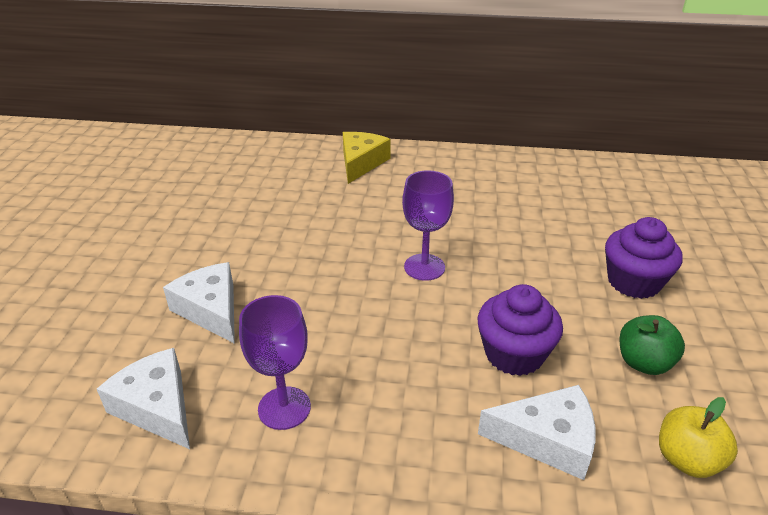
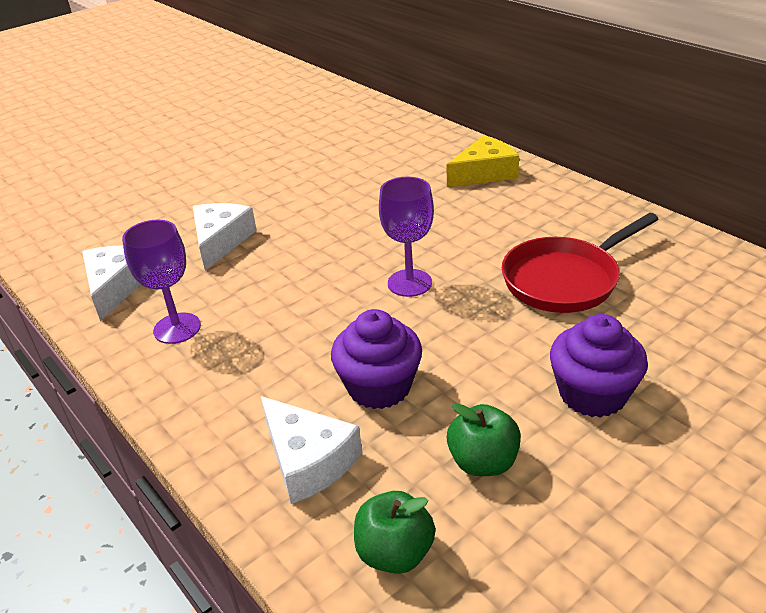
camera: 45 degrees right, 0 degrees up
(518, 216) = (565, 279): none -> red pan
(687, 459) = (395, 553): yellow apple -> green apple

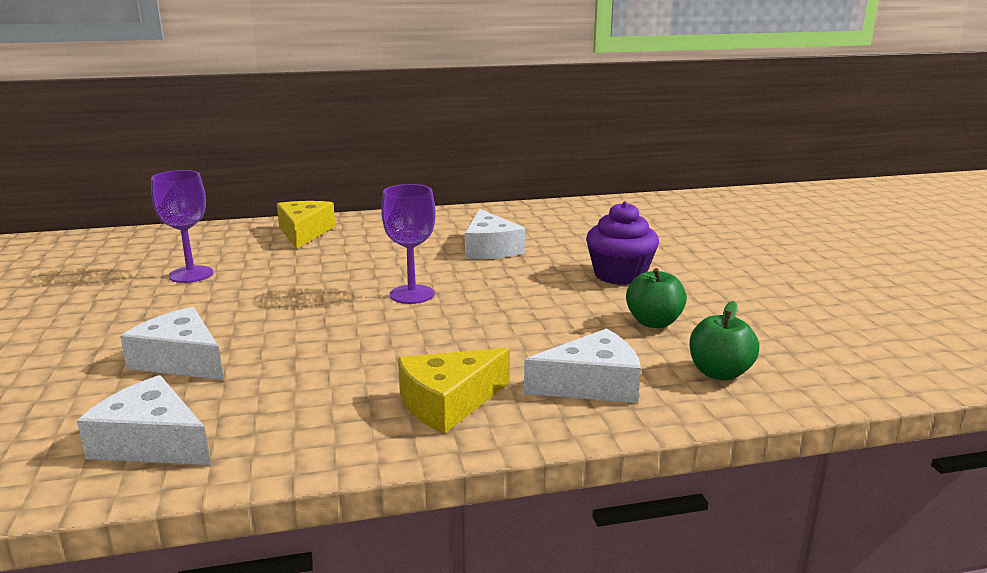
camera: 65 degrees left, 15 degrees down
(177, 328) = (308, 415): purple goblet -> purple goblet (191, 274)
(228, 386) = (448, 403): none -> yellow cheese
(379, 387) = (532, 337): purple cupcake -> none
(565, 279) = (490, 248): red pan -> white cheese

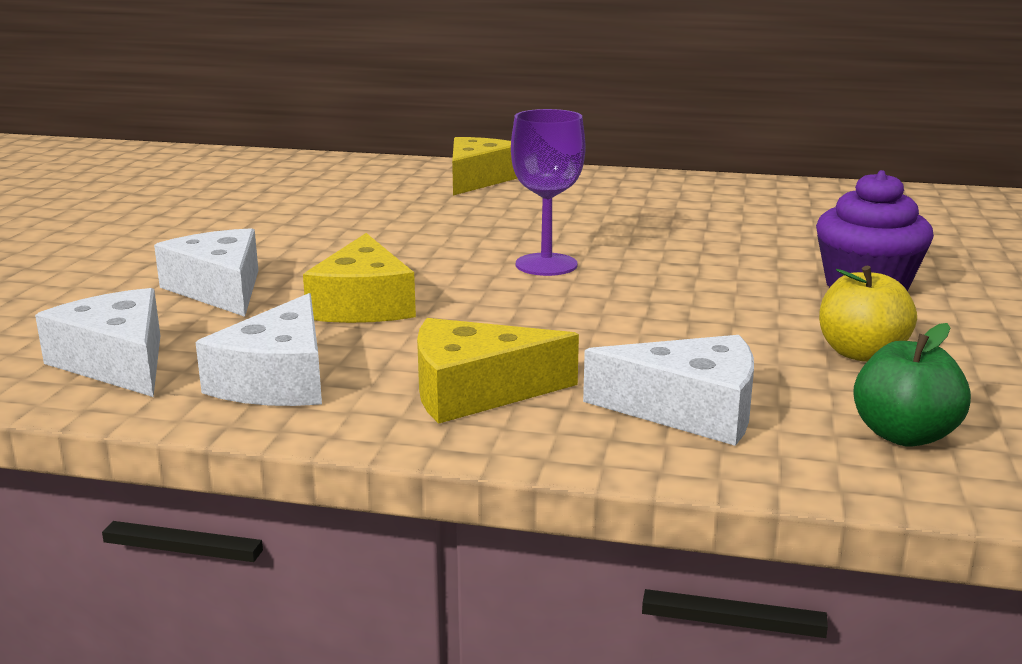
camera: 25 degrees right, 0 degrees up
(191, 274) = (310, 206): purple goblet -> none
(308, 351) = (363, 304): none -> yellow cheese
(490, 248) = (702, 228): white cheese -> white cheese (278, 380)
(654, 322) = (860, 353): green apple -> yellow apple

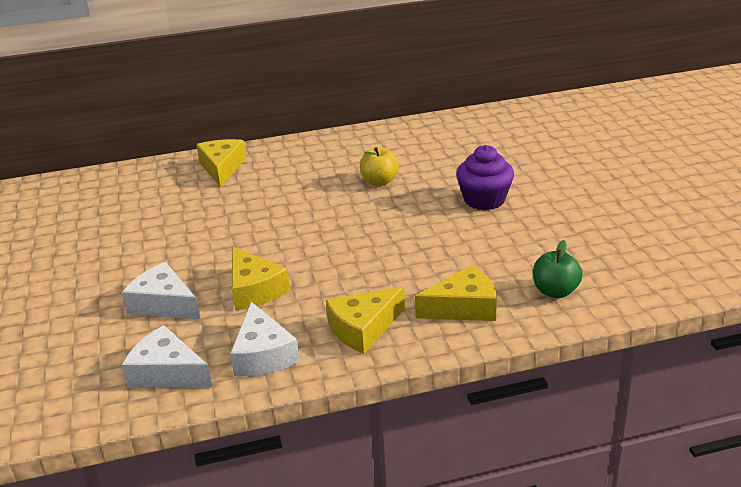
camera: 25 degrees left, 10 degrees up
(546, 265) = (322, 230): purple goblet -> none
(690, 410) = (463, 307): white cheese -> yellow cheese
(860, 353) = (509, 247): yellow apple -> yellow apple (379, 181)

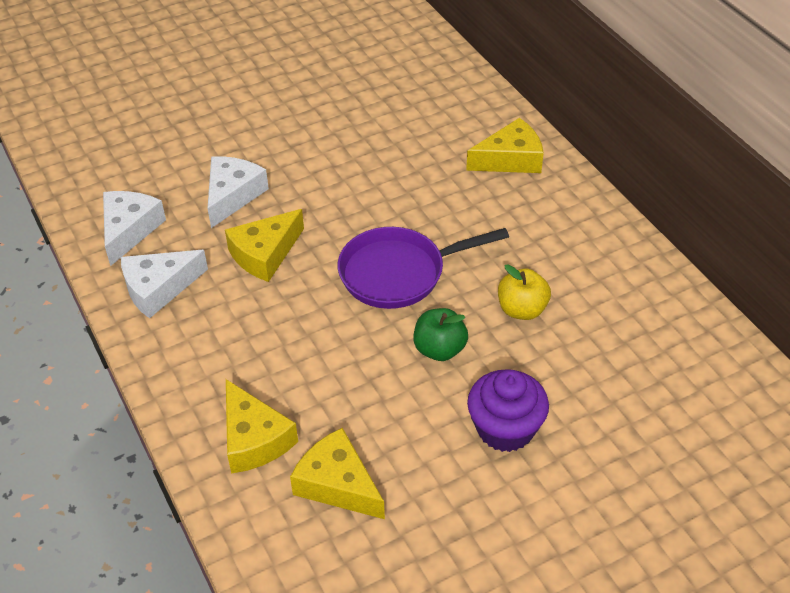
camera: 75 degrees right, 15 degrees up
(316, 226) = (398, 273): none -> purple pan
(363, 328) = (206, 356): yellow cheese -> yellow cheese (337, 484)
(555, 291) = (298, 529): green apple -> green apple (439, 349)

